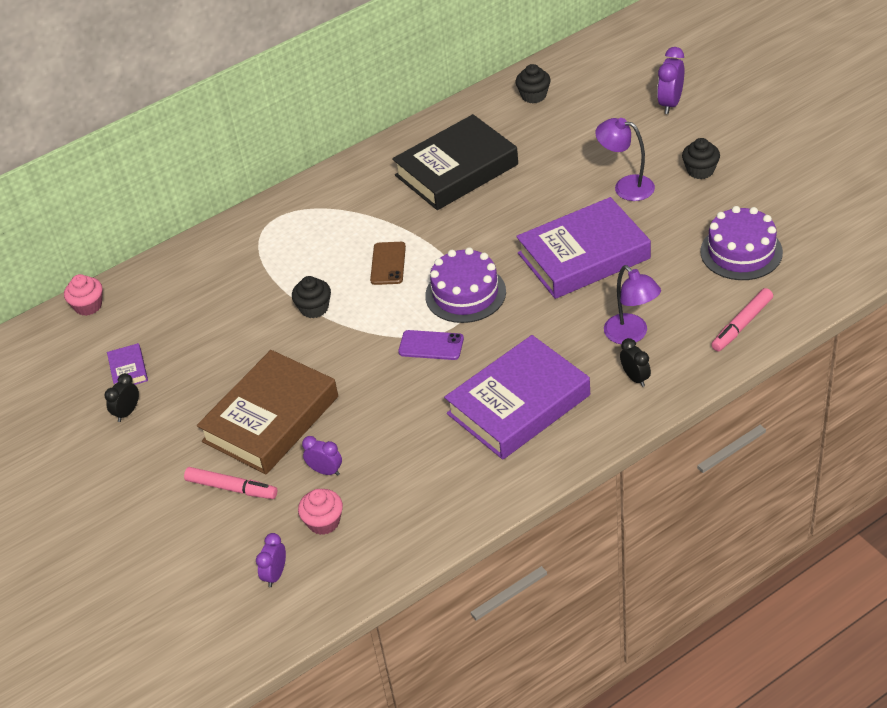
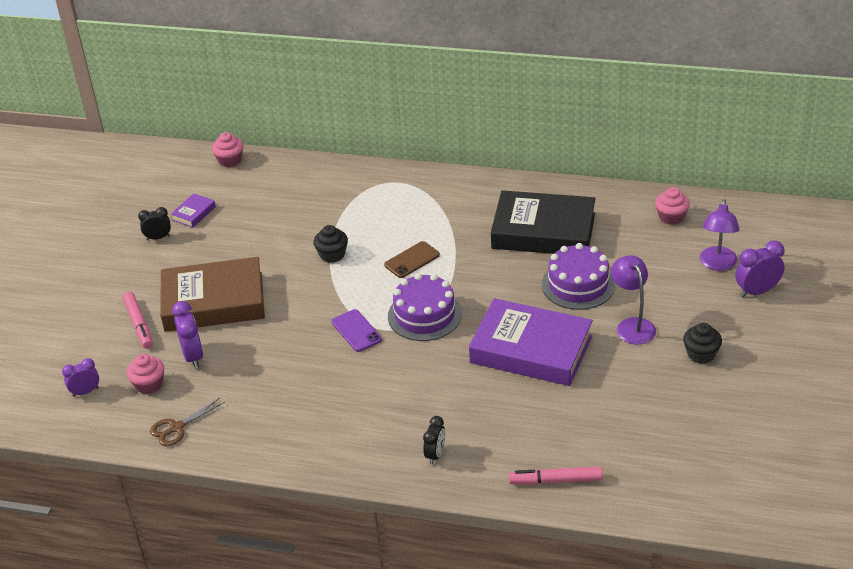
camera: 45 degrees right, 5 degrees down
(325, 471) = (193, 356): purple clock -> purple clock, size x1.51
(405, 530) = (177, 428): none -> brown scissors
(518, 404) = (345, 410): purple book -> none
(534, 95) = (671, 217): black cupcake -> pink cupcake
(631, 335) = (477, 425): purple lamp -> purple lamp (717, 264)
(741, 252) = (636, 432): purple cake -> purple cake (578, 285)

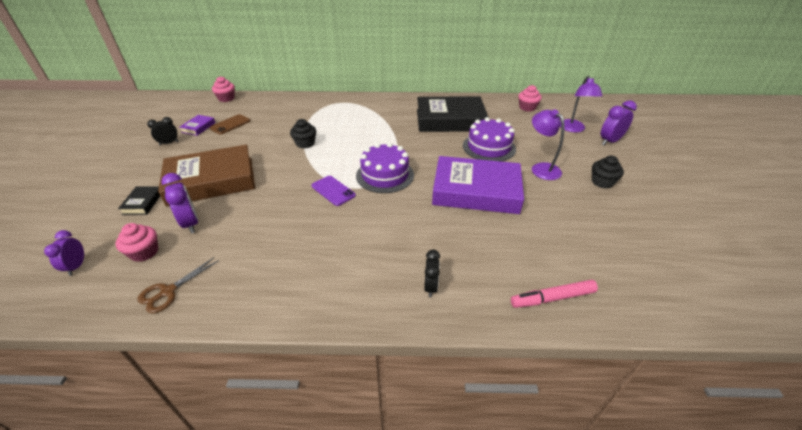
camera: 15 degrees left, 0 degrees up
(85, 392) = (77, 266): purple clock -> purple clock turned 60 degrees counterclockwise
(139, 324) = (143, 203): pink marker -> black book
(412, 260) = (365, 142): brown phone -> brown phone (230, 124)

